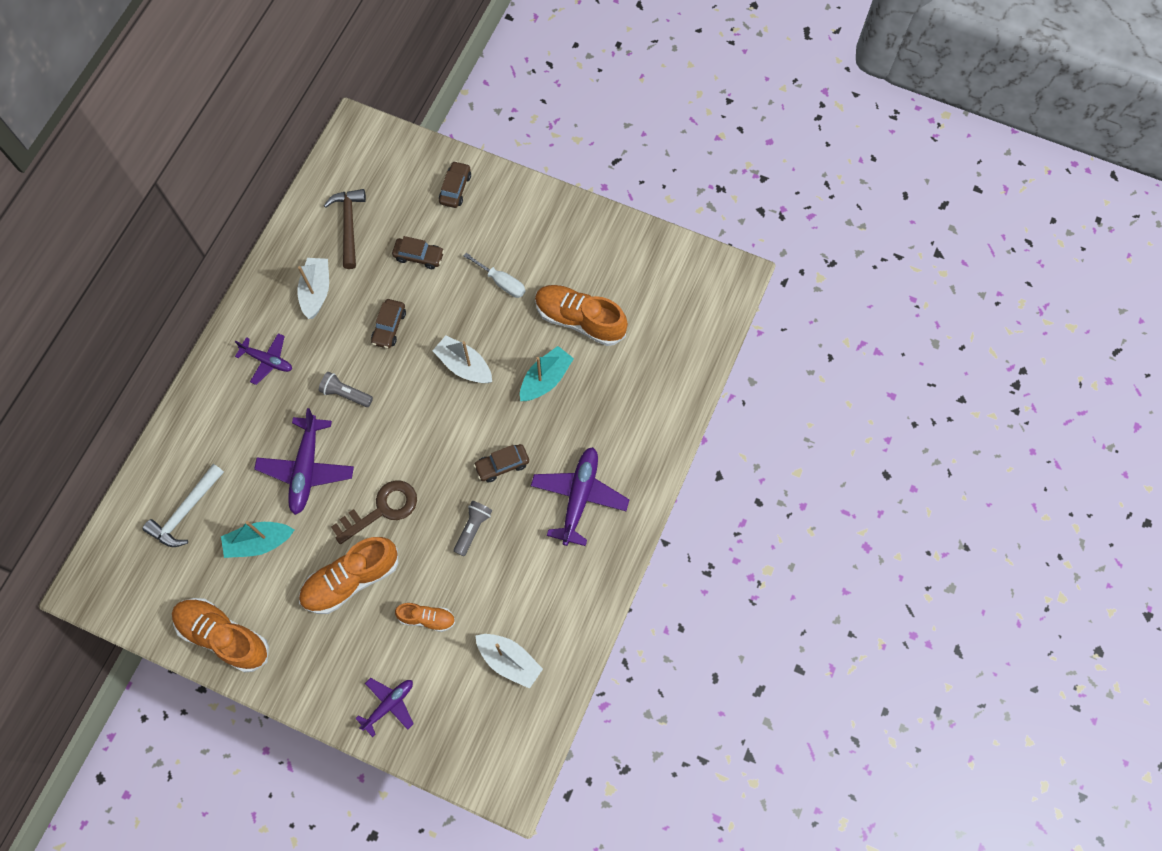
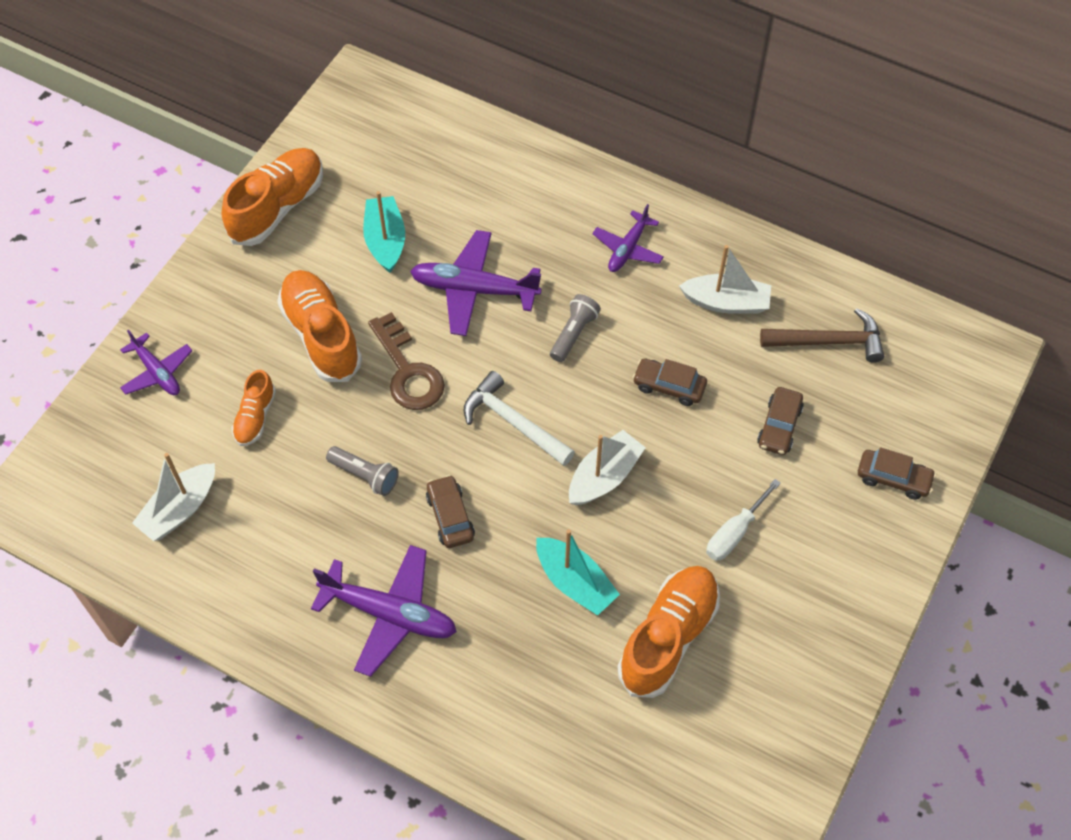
camera: 95 degrees right, 10 degrees down
(186, 511) = (436, 169): white hammer -> white hammer (513, 422)

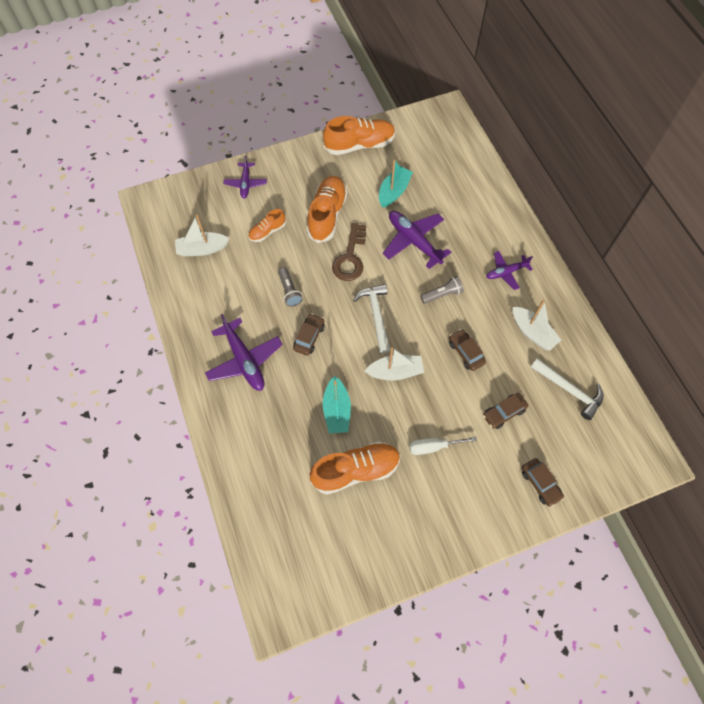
camera: 40 degrees right, 5 degrees up
(828, 341) = (569, 390): brown hammer -> white hammer

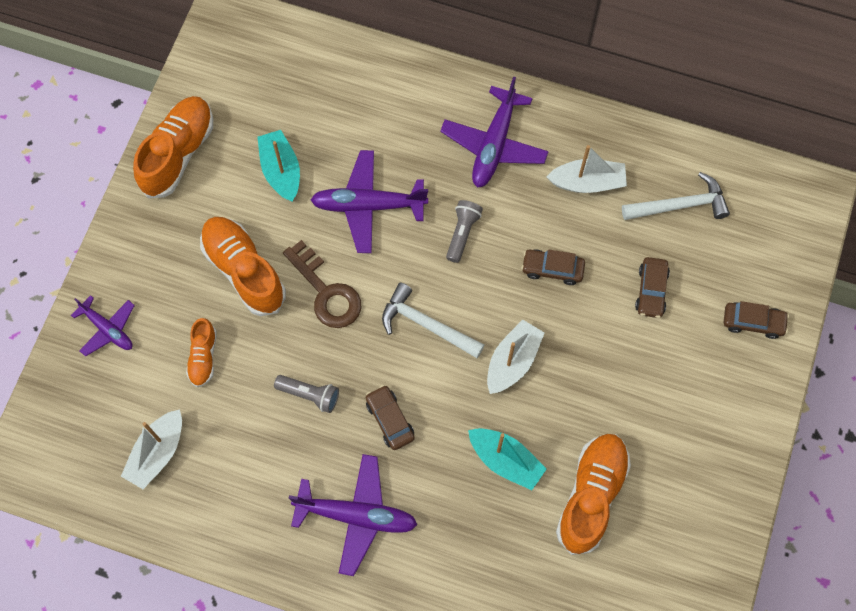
camera: 50 degrees left, 5 degrees up
(433, 447) = (630, 393): white screwdriver -> none
(506, 272) = (494, 145): purple plane -> purple plane, size x1.64

